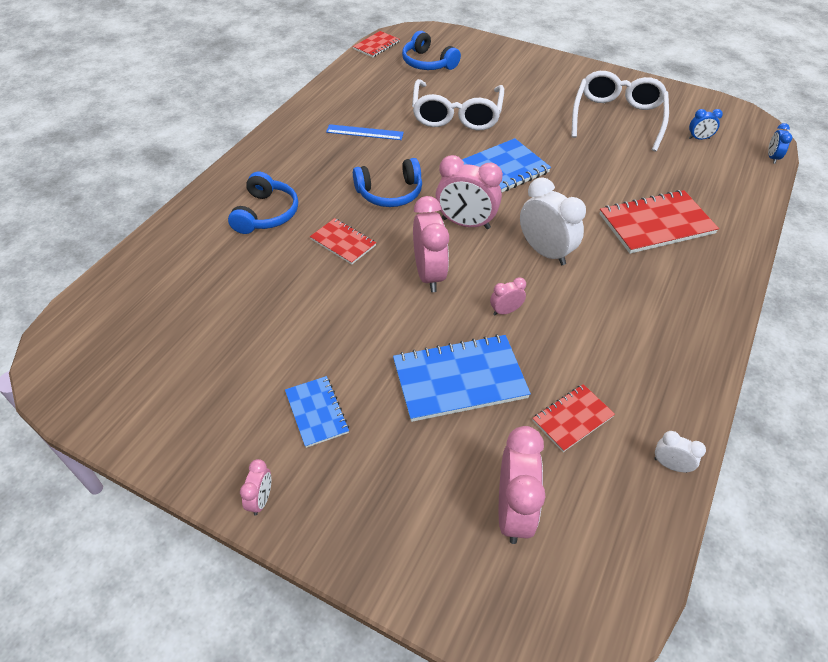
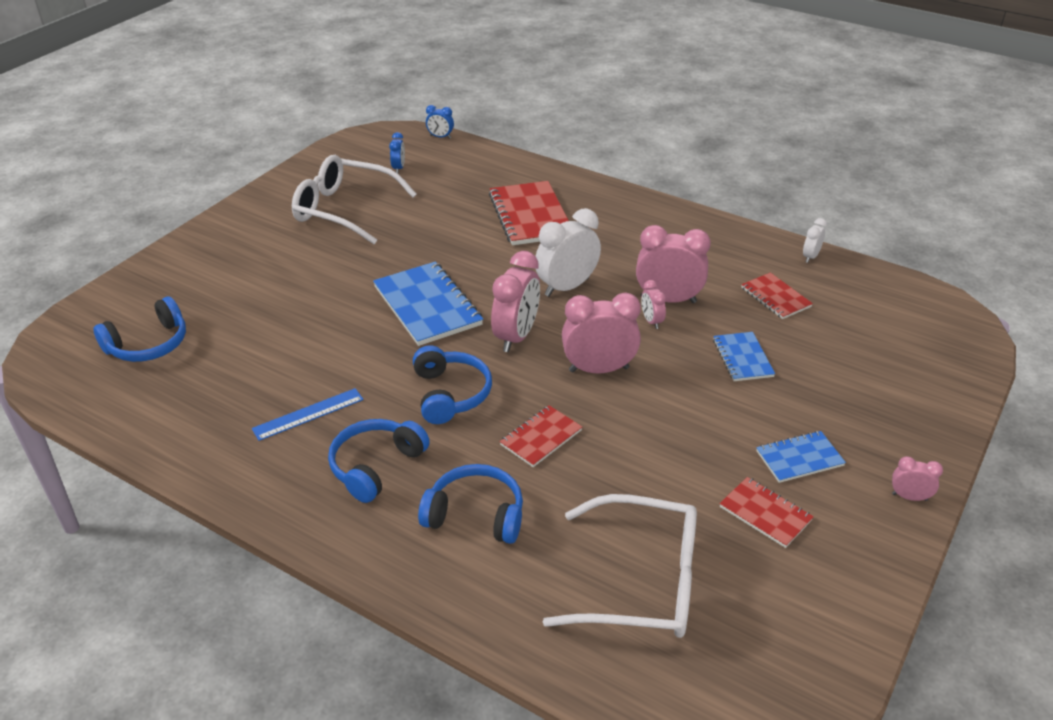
camera: 85 degrees left, 10 degrees down
(314, 166) = (375, 466): none -> blue headphones
(364, 132) = (308, 414): blue ruler -> blue ruler turned 45 degrees clockwise
(376, 45) = (65, 396): red notebook -> red notebook (765, 513)
(456, 115) = (295, 327): white glasses -> white glasses (641, 582)
(459, 379) = (742, 358): blue notebook -> blue notebook, size x0.56
(513, 511) = (874, 339): pink clock -> pink clock (668, 299)

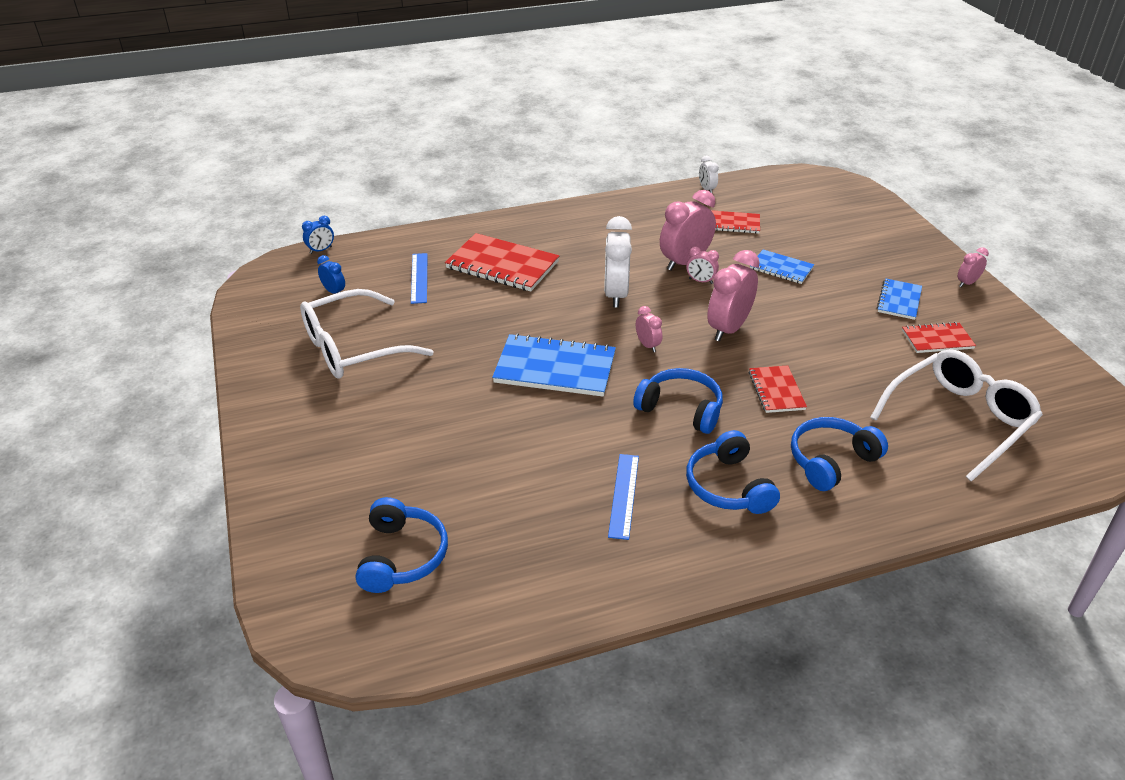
camera: 50 degrees left, 0 degrees up
(462, 190) = (419, 278): none -> blue ruler
(516, 336) = (647, 345): pink clock -> pink clock, size x0.50

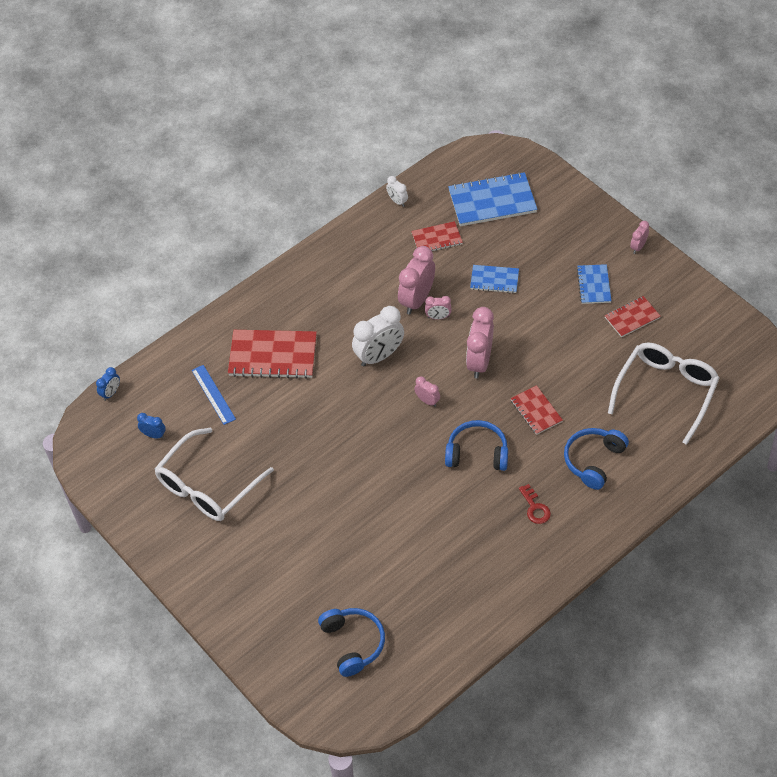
camera: 20 degrees left, 15 degrees up
(555, 368) = (370, 449): blue notebook -> blue notebook (492, 201)
(616, 294) = (379, 356): white clock -> white clock turned 105 degrees counterclockwise
(624, 495) = (471, 541): blue ruler -> none
(728, 486) = (535, 508): blue headphones -> red key

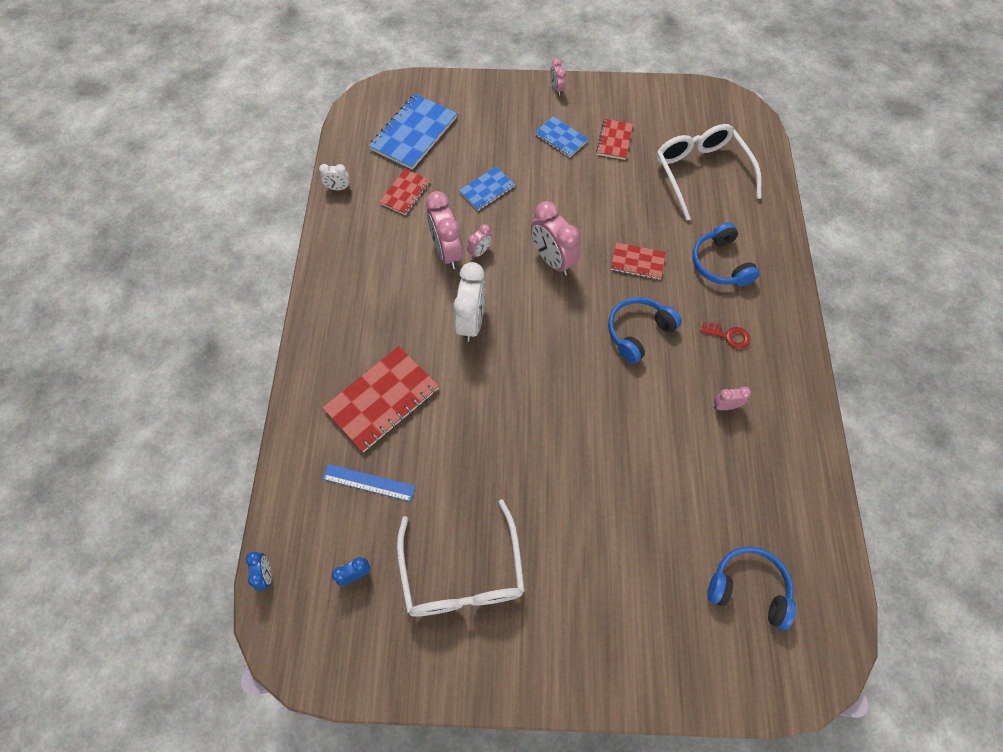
camera: 50 degrees left, 10 degrees up
(427, 401) = (552, 325): pink clock -> pink clock (725, 406)

